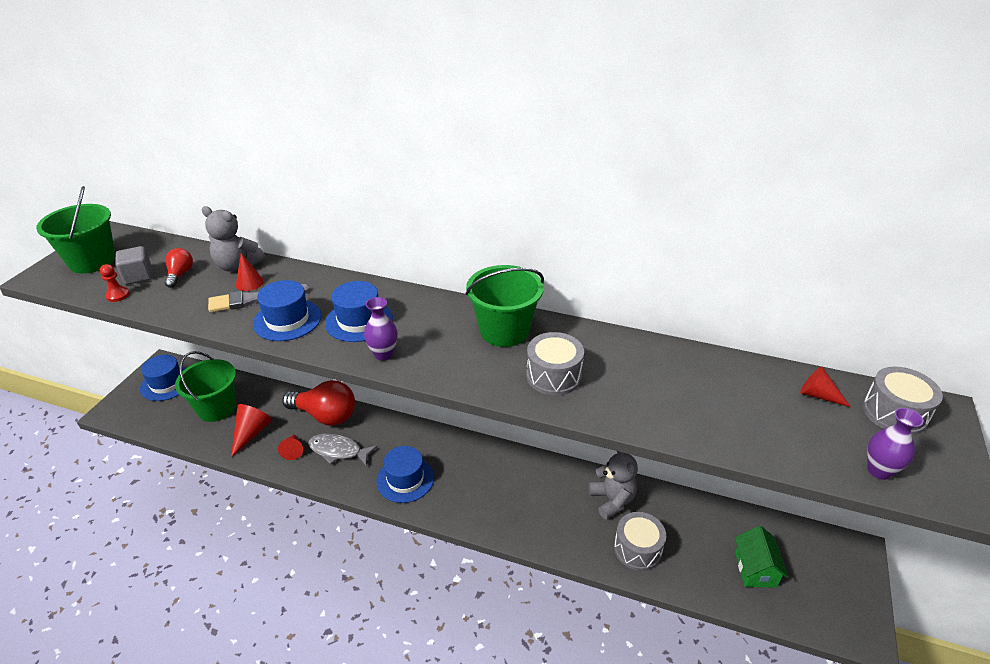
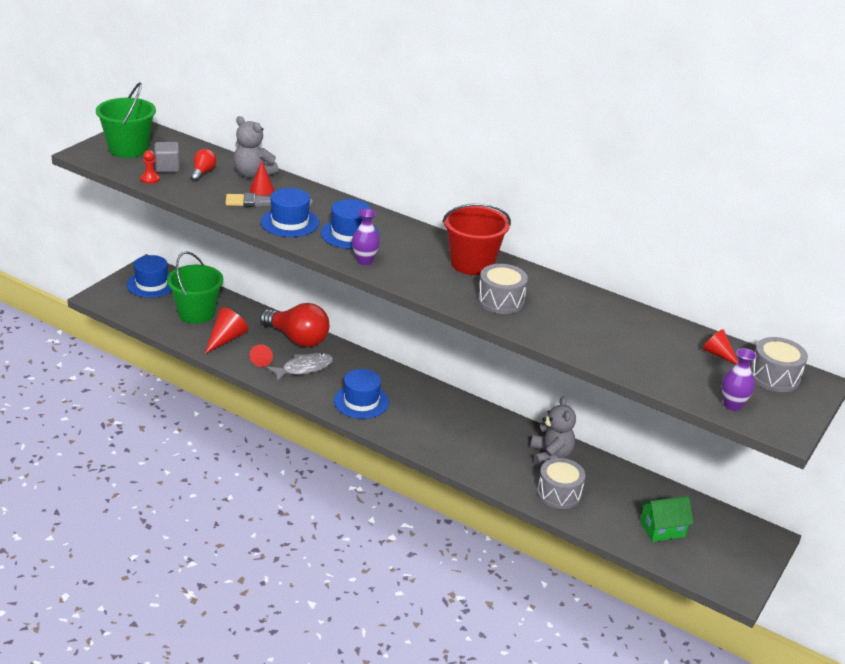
camera: 10 degrees right, 5 degrees down
(338, 451) = (304, 368): grey fish -> grey fish turned 120 degrees clockwise
(504, 331) = (472, 263): green bucket -> red bucket
(755, 569) = (662, 529): green house -> green house turned 60 degrees clockwise

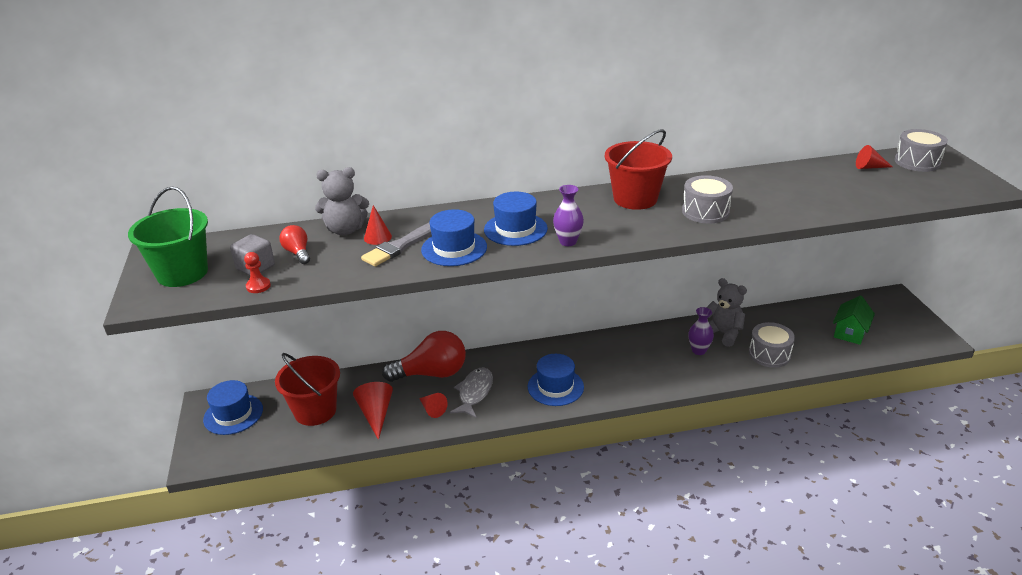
camera: 40 degrees left, 0 degrees up
(196, 313) = (315, 411): green bucket -> red bucket
(732, 405) = (942, 191): purple vase -> purple vase (699, 350)

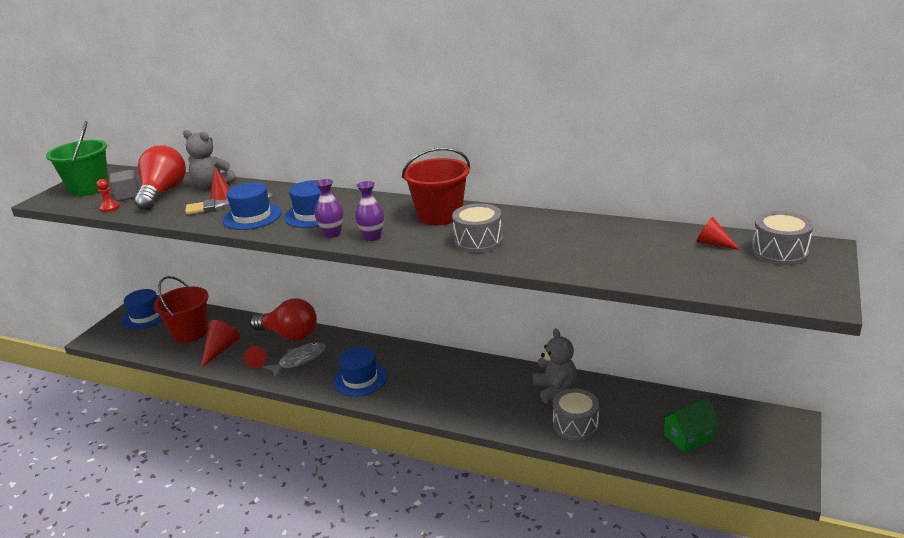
camera: 35 degrees right, 5 degrees down
(298, 253) = (163, 193): red light bulb -> red light bulb, size x2.06
(699, 350) = (513, 396): purple vase -> purple vase (372, 237)

